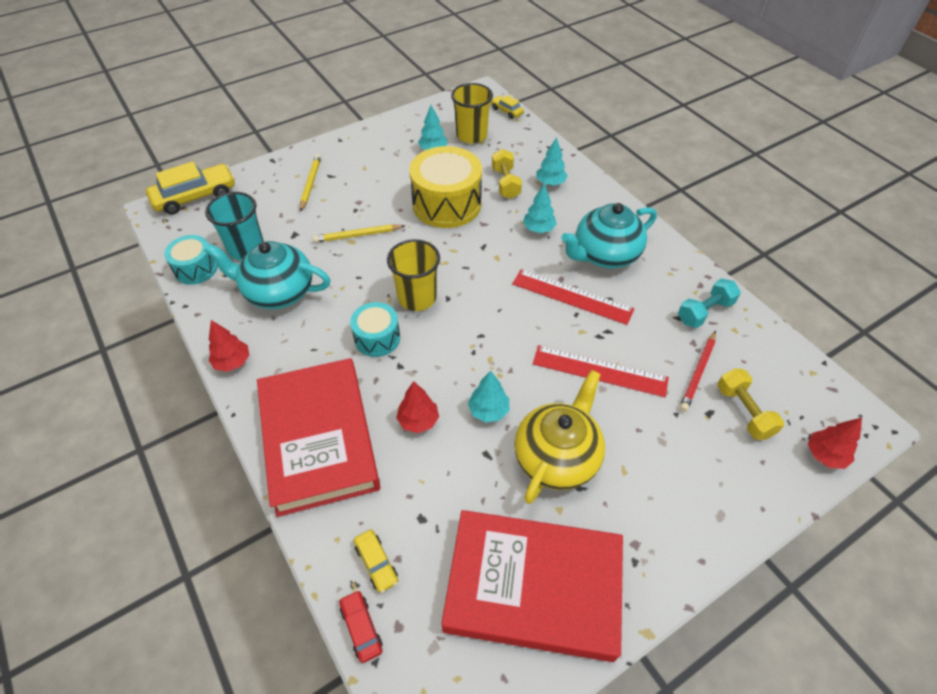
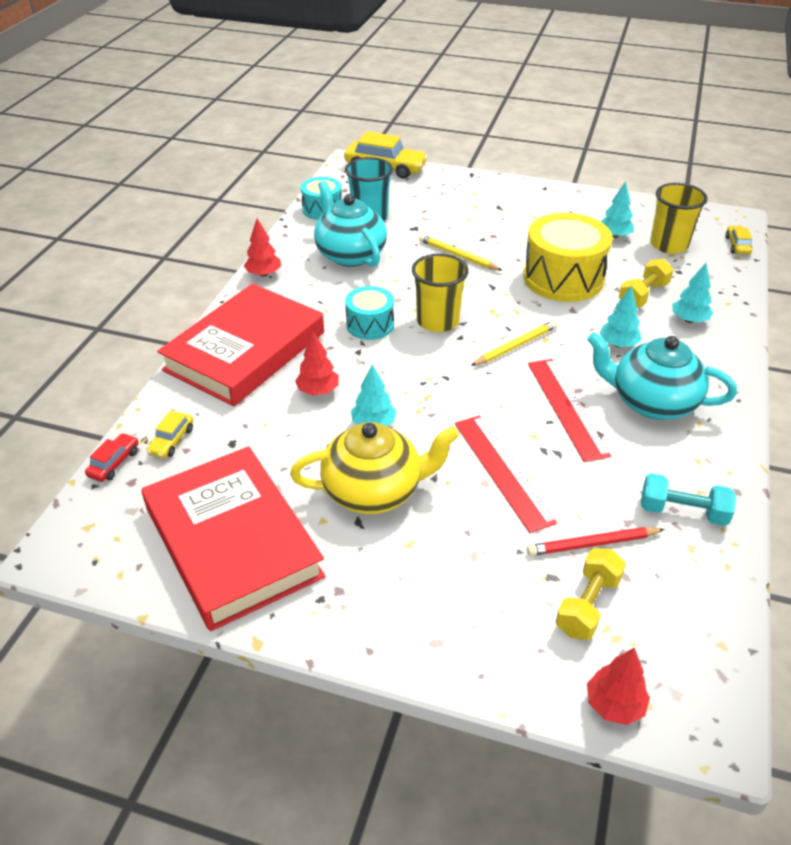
camera: 50 degrees right, 10 degrees down
(310, 183) = (476, 204): yellow pencil -> yellow pencil (516, 346)

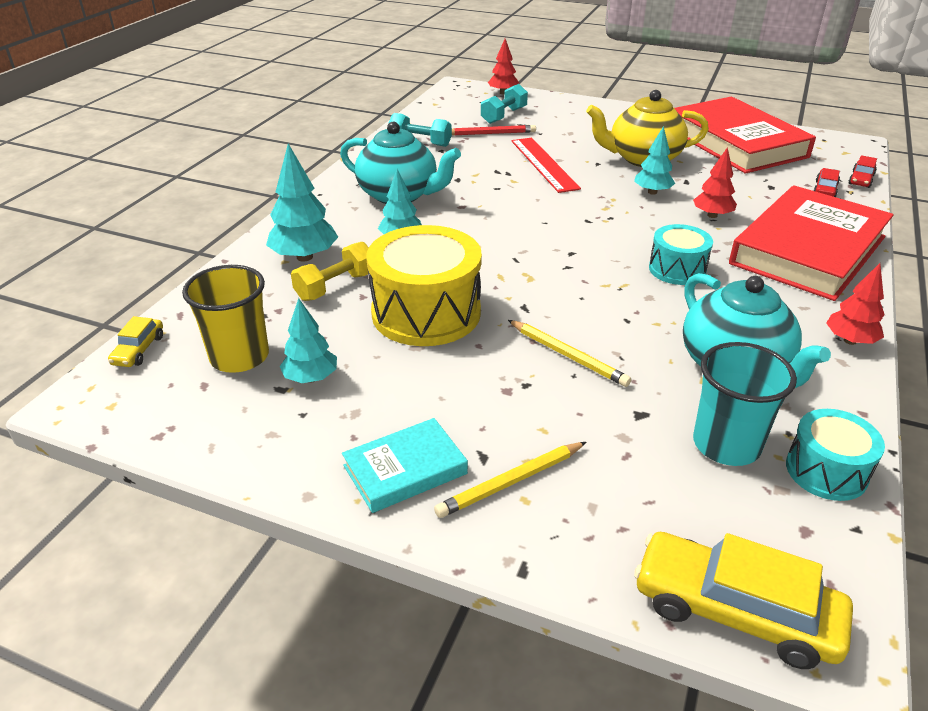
camera: 175 degrees left, 5 degrees down
(171, 441) = (825, 189): yellow car -> red car
(437, 321) = (597, 269): yellow cup -> none
(516, 346) = (511, 242): yellow pencil -> yellow pencil (510, 482)
(536, 200) = (405, 469): none -> turquoise book
(567, 407) = (478, 195): red ruler -> none
(588, 605) = (504, 116): yellow dumbbell -> turquoise dumbbell
(689, 320) = (304, 257): turquoise tree -> turquoise tree, size x1.52

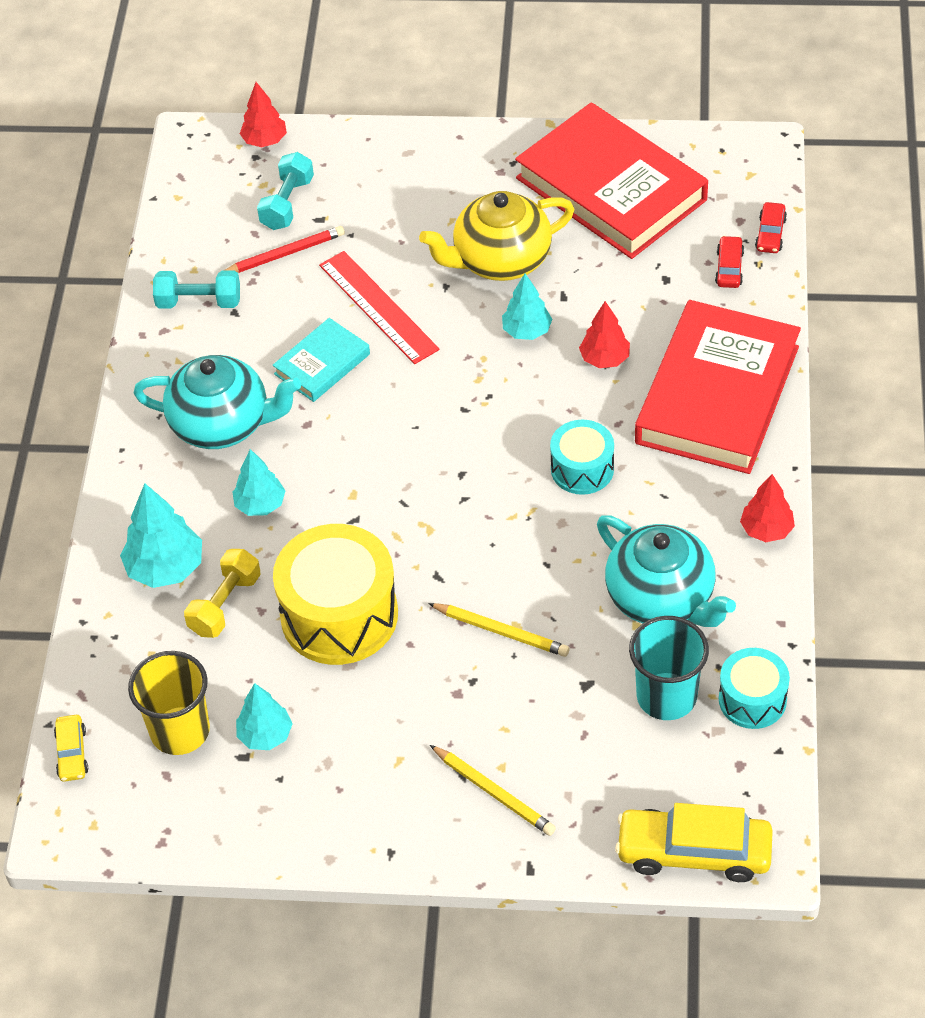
camera: 15 degrees left, 15 degrees up
(405, 469) = (400, 808): turquoise book -> turquoise book (322, 364)
(510, 482) = (494, 793): yellow pencil -> yellow pencil turned 90 degrees counterclockwise

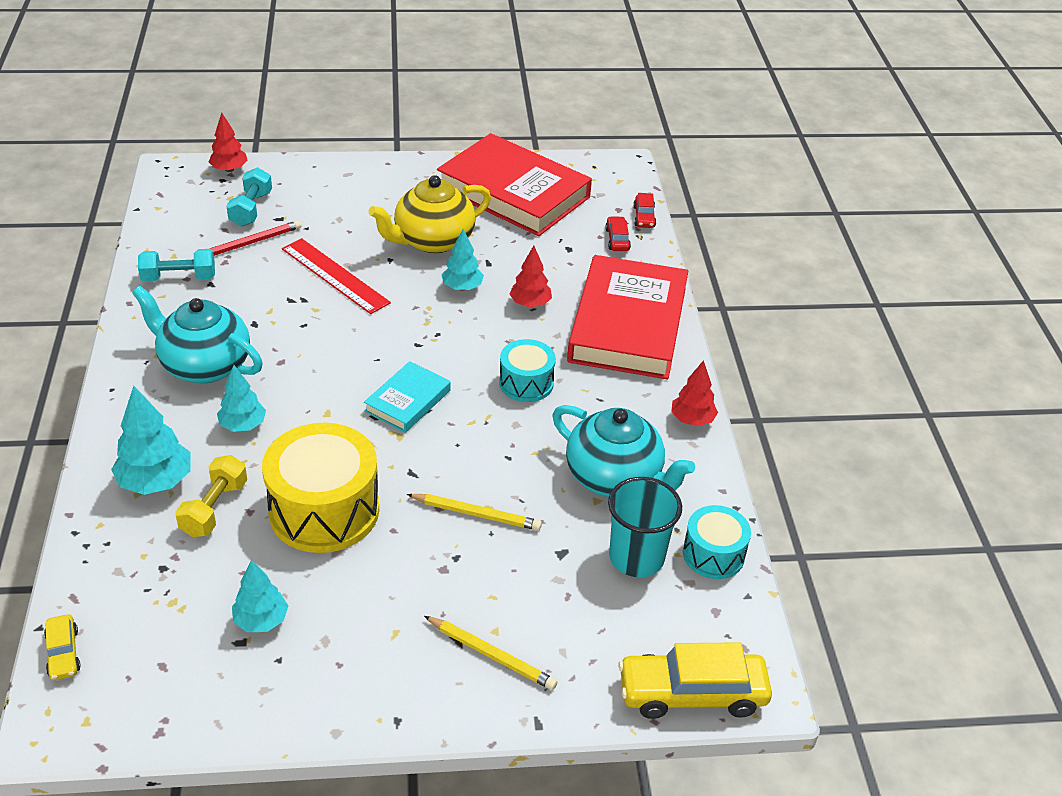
camera: 15 degrees left, 10 degrees down
(180, 731) = (175, 623): yellow cup -> none
(222, 424) = (204, 365): turquoise teapot -> turquoise teapot turned 150 degrees counterclockwise
(322, 364) = (290, 317): turquoise book -> turquoise book (407, 401)

